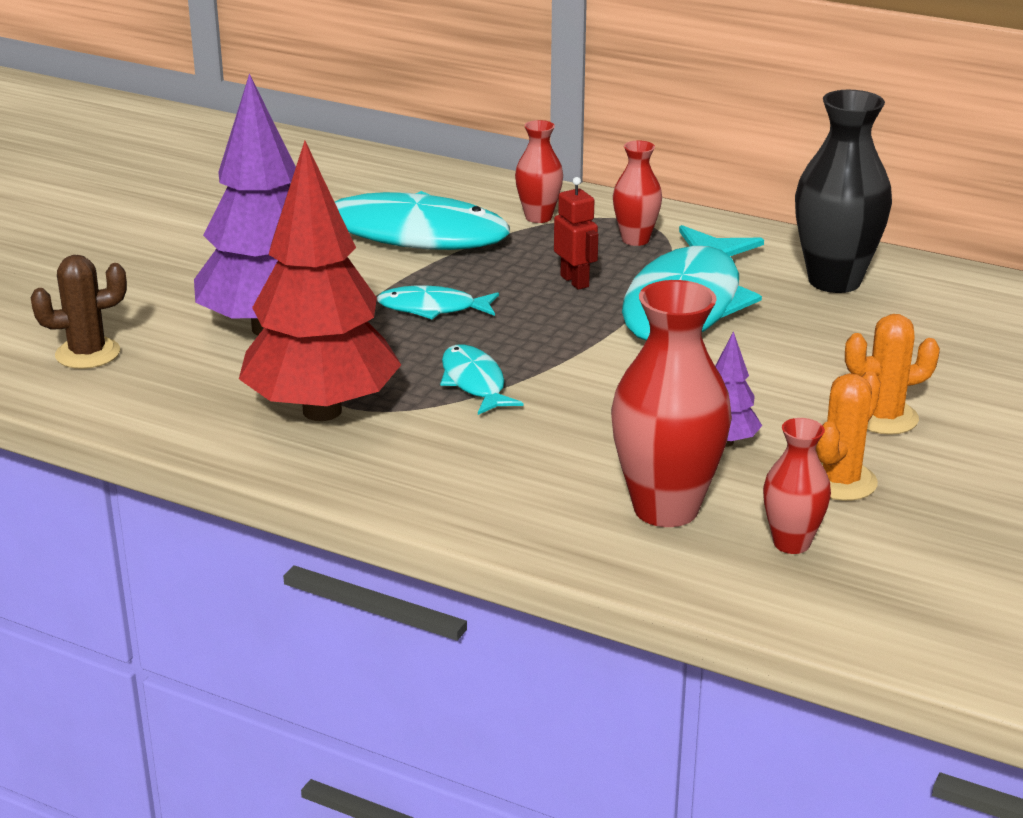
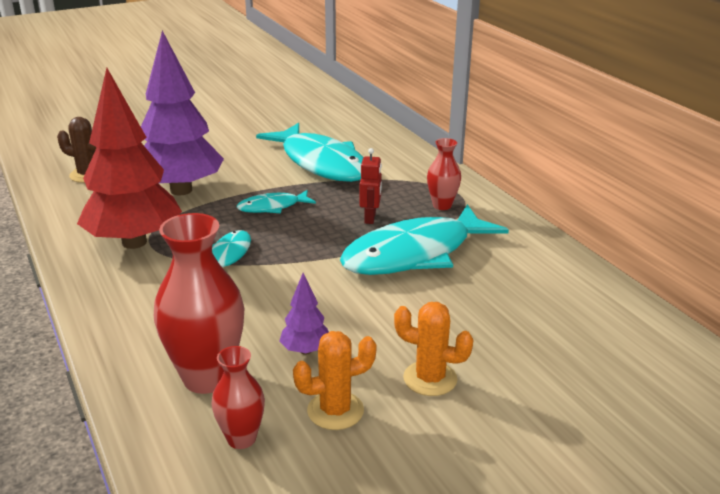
camera: 35 degrees right, 0 degrees up
(432, 308) = (272, 207): turquoise fish -> turquoise fish turned 60 degrees counterclockwise
(538, 217) = (406, 175): red vase -> none
(834, 281) = (531, 273): black vase -> none

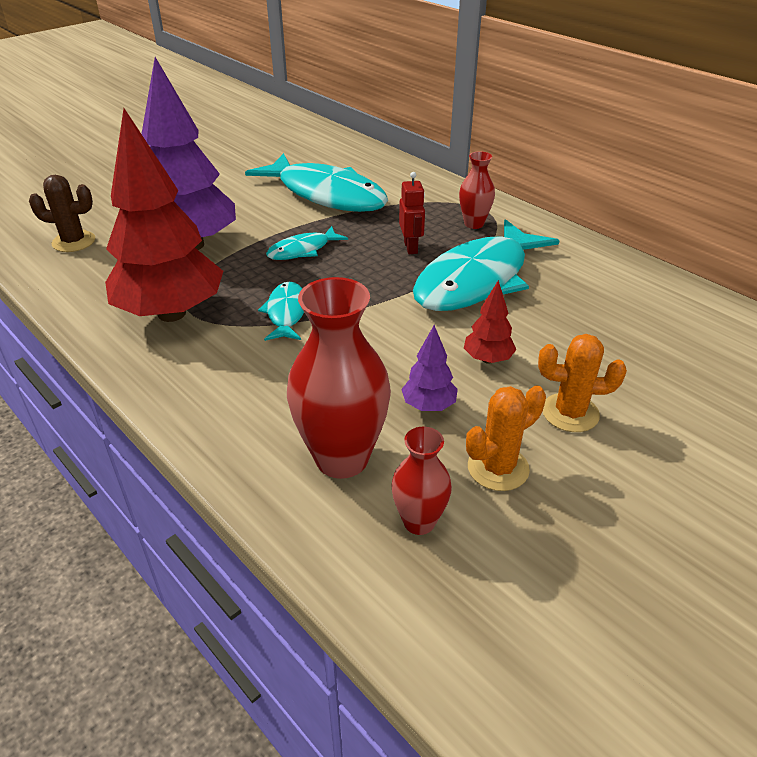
camera: 15 degrees left, 10 degrees up
(382, 322) = (488, 359): none -> red tree

